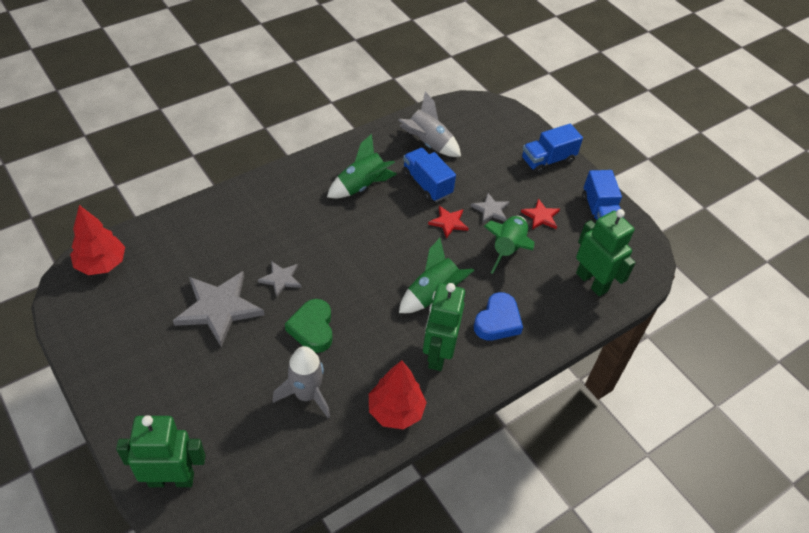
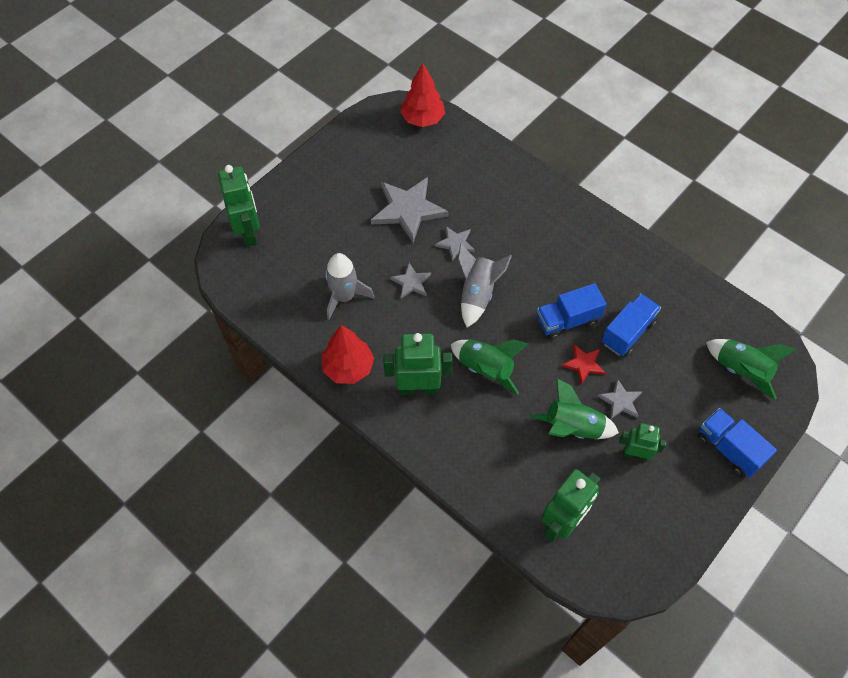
camera: 80 degrees right, 10 degrees up
(312, 329) = (411, 282): green heart -> grey star
(361, 186) = (596, 275): green rocket -> green rocket (741, 370)
(428, 144) = (688, 320): grey rocket -> grey rocket (477, 294)
(497, 321) = (474, 434): blue heart -> none
(541, 216) = (635, 454): red star -> green robot
(599, 213) = (670, 518): blue truck -> blue truck (567, 321)

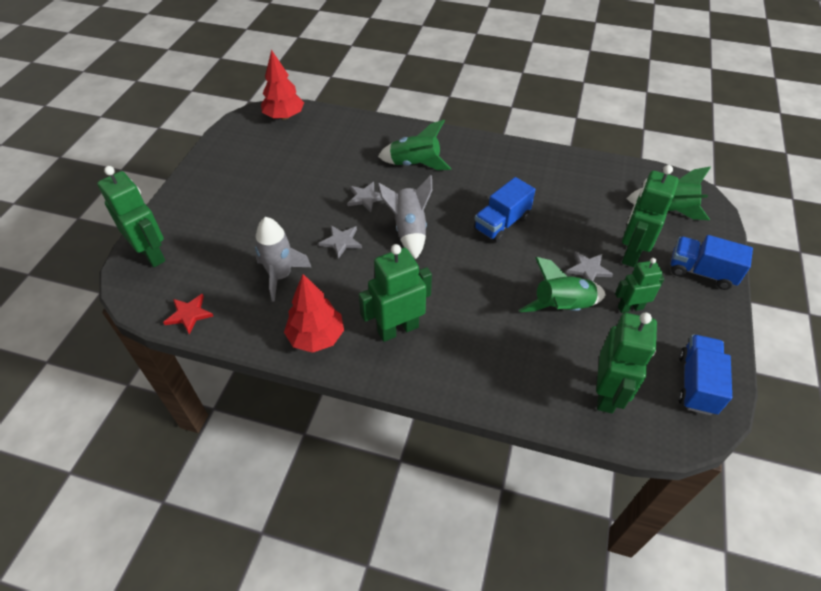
camera: 25 degrees left, 10 degrees down
(408, 210) = (307, 186): grey star -> none
(485, 369) = (453, 288): green rocket -> green rocket (415, 164)
(584, 364) = (538, 252): red star -> red star (189, 314)
(627, 332) = (558, 214): blue truck -> blue truck (696, 383)
(672, 401) = (631, 253): none -> green robot

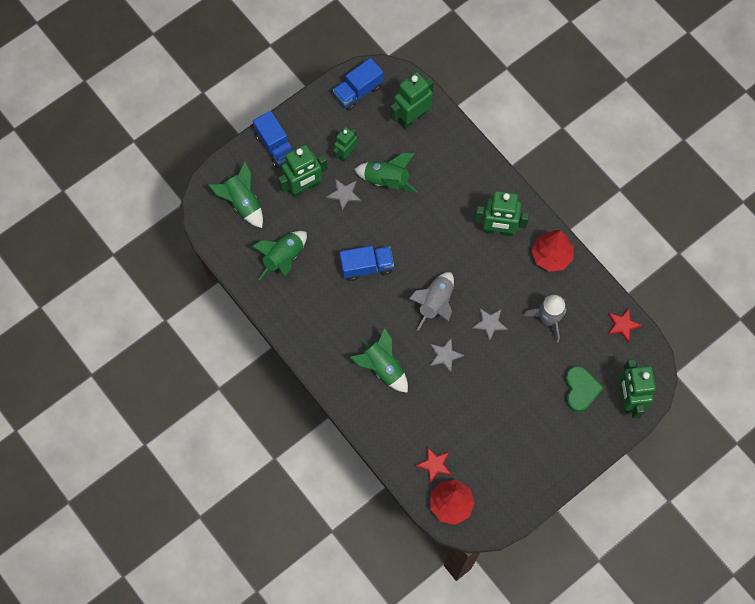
camera: 145 degrees left, 20 degrees up
(209, 236) = (580, 390): none -> green heart
(316, 130) = (434, 464): none -> red star
(580, 191) = (284, 258): none -> green rocket
(630, 307) = (346, 154): green robot -> green robot turned 105 degrees clockwise

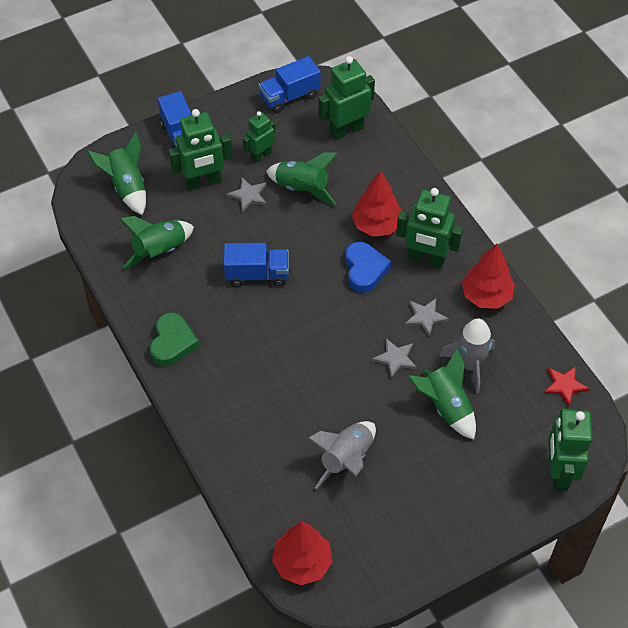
camera: 10 degrees right, 15 degrees down
(382, 367) = (250, 387): green rocket -> green rocket (445, 406)
(434, 464) = (291, 511): red star -> none
(435, 303) = (332, 326): grey rocket -> grey rocket (346, 459)
(445, 355) = (332, 386): grey star -> grey star (425, 317)
(451, 248) = (365, 270): none -> blue heart
(453, 205) = (377, 225): none -> red tree
(580, 390) = (497, 453): green heart -> green heart (172, 343)

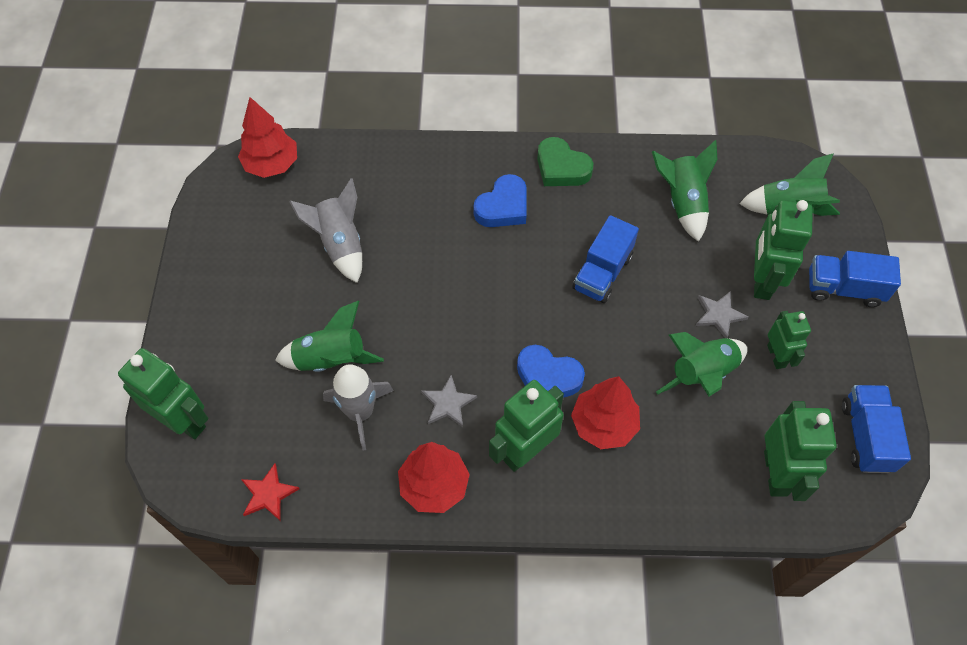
camera: 120 degrees right, 5 degrees up
(237, 364) = (503, 207): none -> blue heart
(395, 359) = (417, 345): grey star -> none

